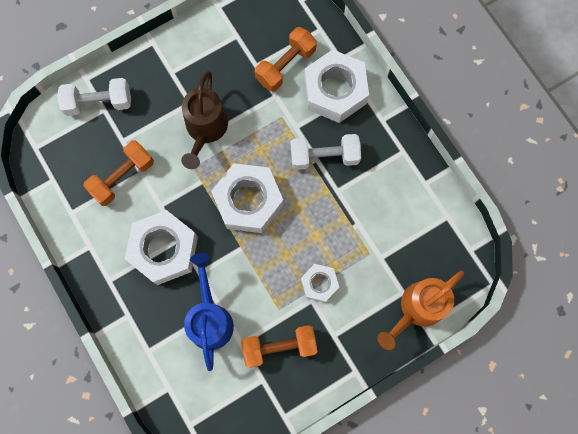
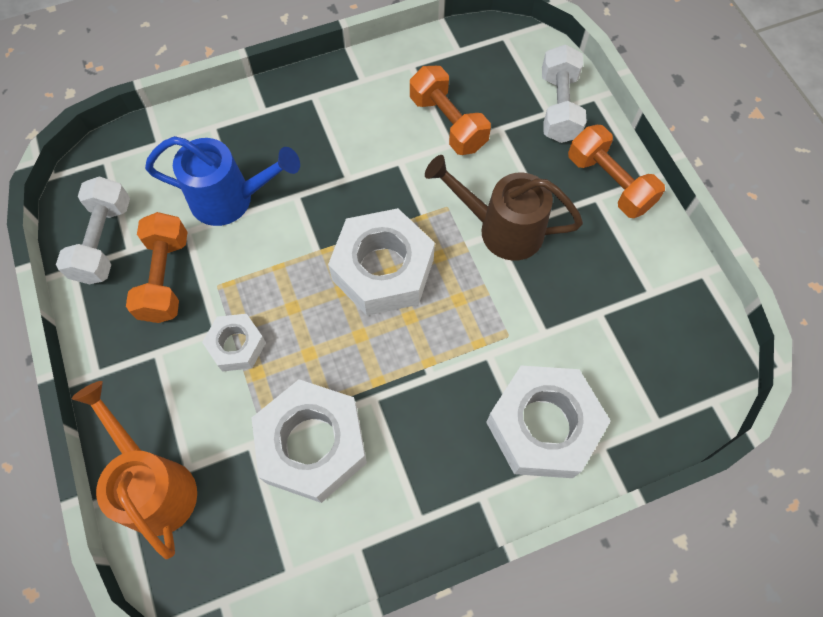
camera: 100 degrees right, 10 degrees down
(164, 249) = (338, 158): white nut -> white nut (312, 445)
(285, 65) = (595, 356): orange dumbbell -> orange dumbbell (609, 183)
(324, 156) = (432, 388): white dumbbell -> white dumbbell (104, 241)

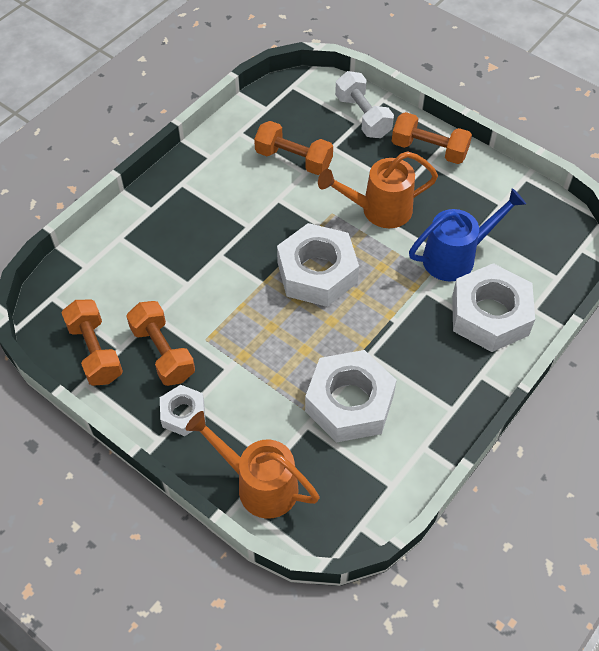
camera: 30 degrees left, 10 degrees down
(104, 241) = (95, 352): white dumbbell -> orange dumbbell
(231, 199) = (172, 279): blue watering can -> blue watering can (456, 257)
(236, 345) = (250, 370): white nut -> white nut (183, 414)
(501, 229) = (379, 210): brown watering can -> orange watering can

